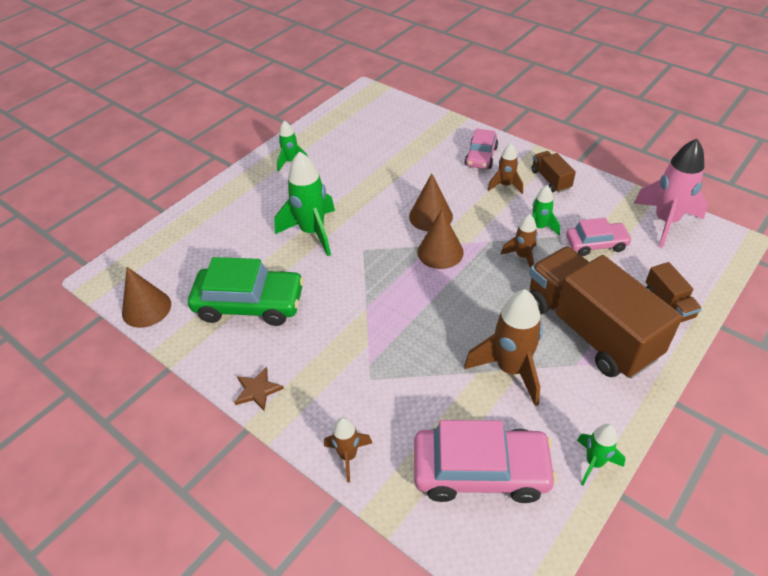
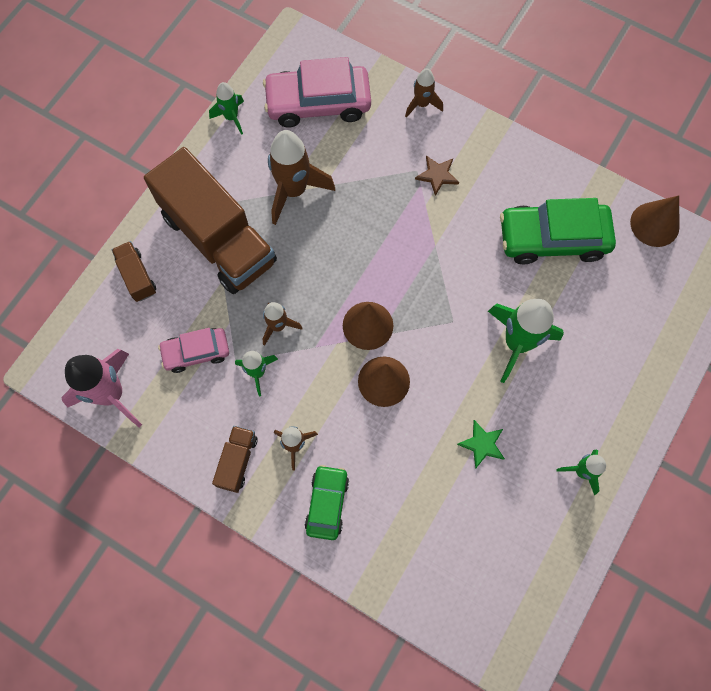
camera: 170 degrees right, 25 degrees up
(257, 390) = (512, 150): brown star -> brown star (437, 175)
(360, 178) = (482, 444): none -> green star
(481, 156) = (327, 503): pink car -> green car
(550, 180) = (237, 461): brown truck -> brown truck turned 135 degrees counterclockwise

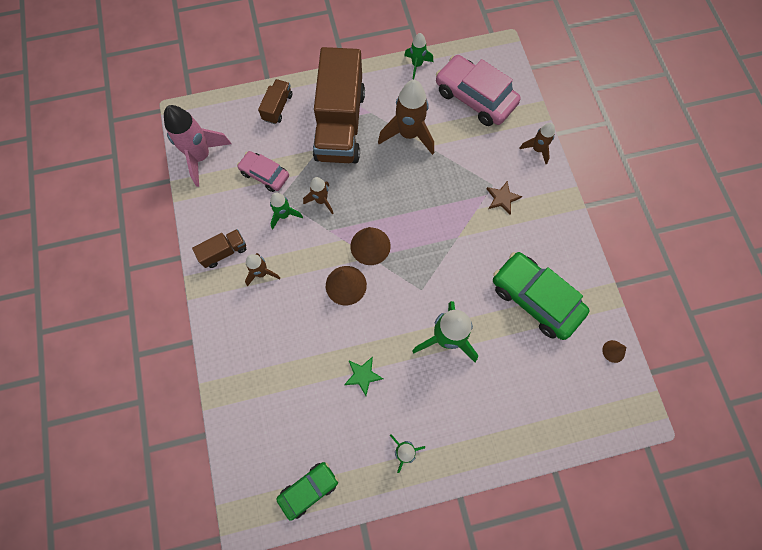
camera: 45 degrees right, 0 degrees up
(327, 503) = (244, 321): green car -> green car (308, 489)
(654, 224) = (613, 351): brown cone -> brown cone, size x0.53

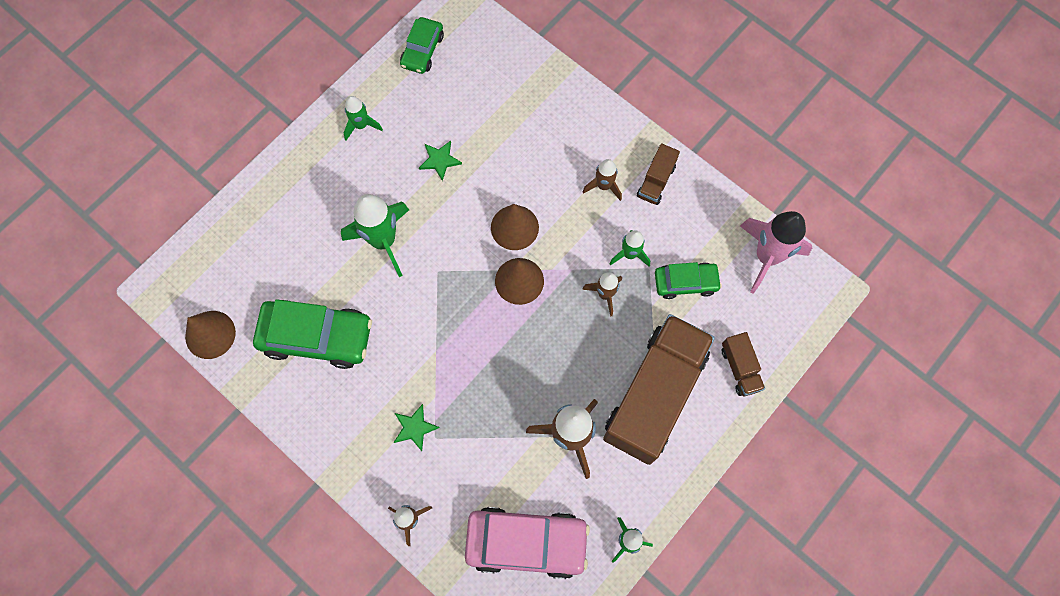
camera: 145 degrees right, 0 degrees up
(265, 174) = (685, 282): pink car -> green car
(340, 125) = (654, 395): brown truck -> brown truck turned 60 degrees clockwise
(502, 198) = (414, 428): brown star -> green star
(613, 351) = (210, 334): brown cone -> brown cone, size x1.90

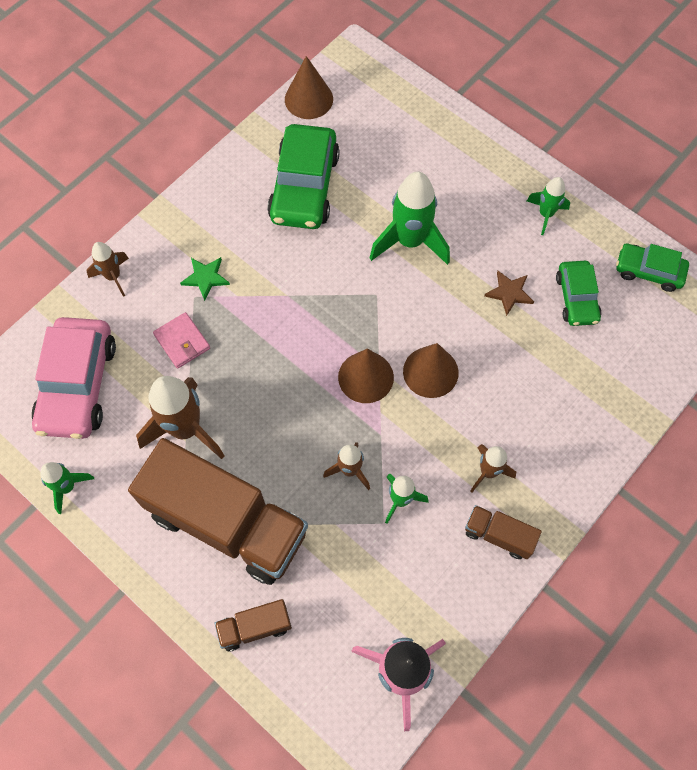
camera: 90 degrees right, 5 degrees down
(440, 160) = (509, 293): green star -> brown star
(482, 446) = (182, 342): none -> pink wallet
(685, 282) = (365, 566): green car -> green car (576, 298)

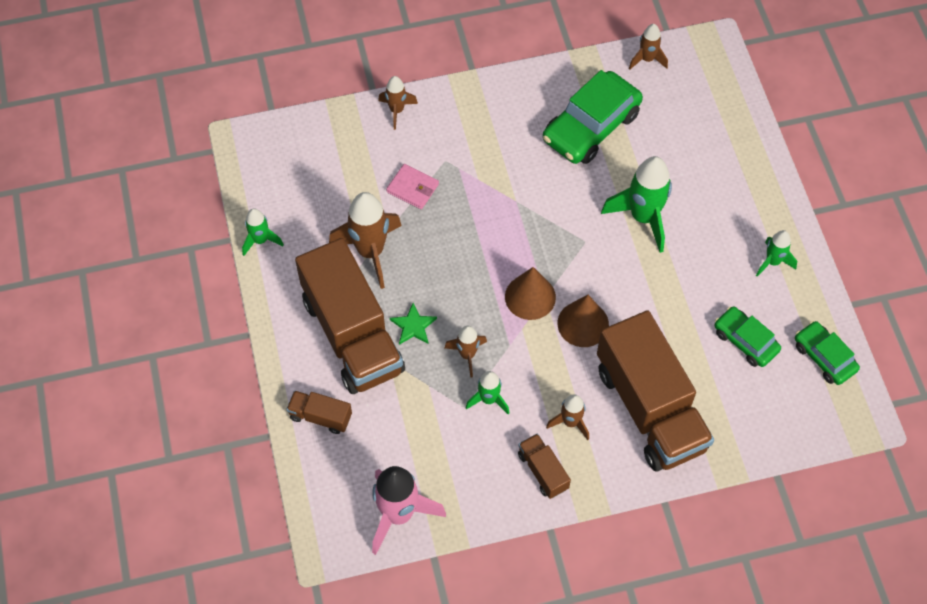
camera: 35 degrees right, 5 degrees down
(78, 385) = (317, 174): pink car -> none
(182, 342) = (412, 188): pink wallet -> pink wallet turned 60 degrees counterclockwise
(205, 278) = (464, 151): green star -> green star (413, 326)
(308, 99) = (647, 59): brown cone -> brown rocket
(509, 293) = (692, 304): brown star -> none
(545, 412) = (650, 408): none -> brown truck
(576, 298) = (745, 341): green car -> green car turned 105 degrees clockwise

